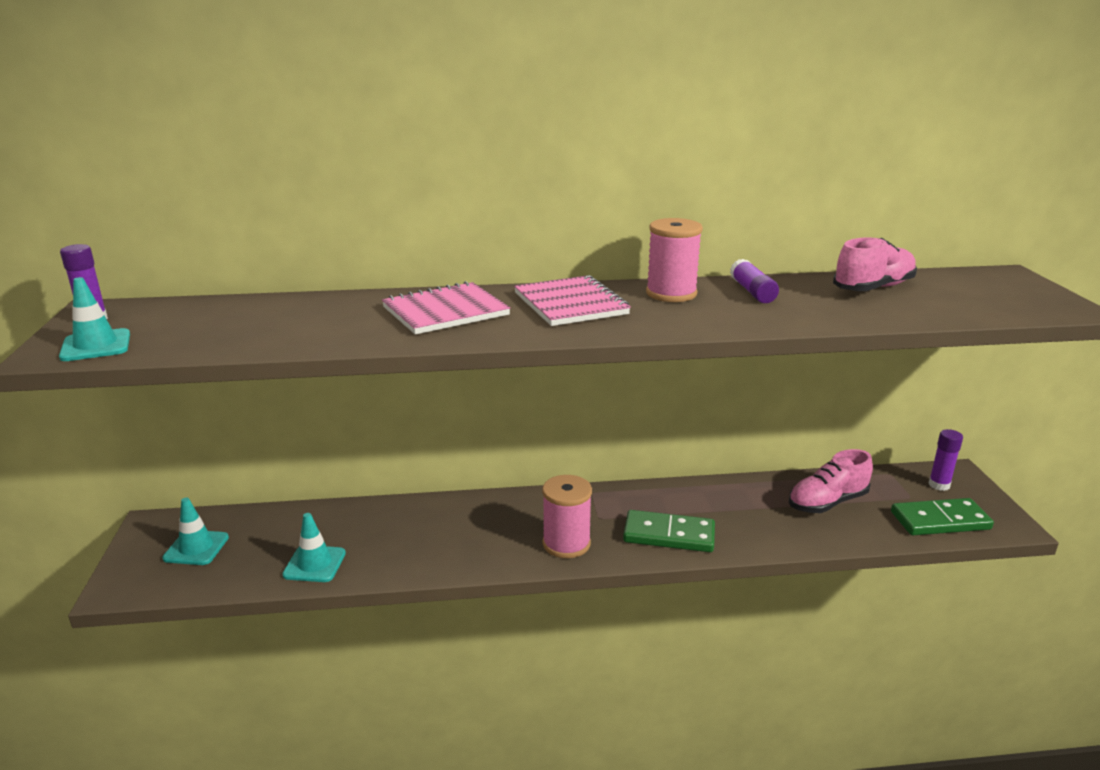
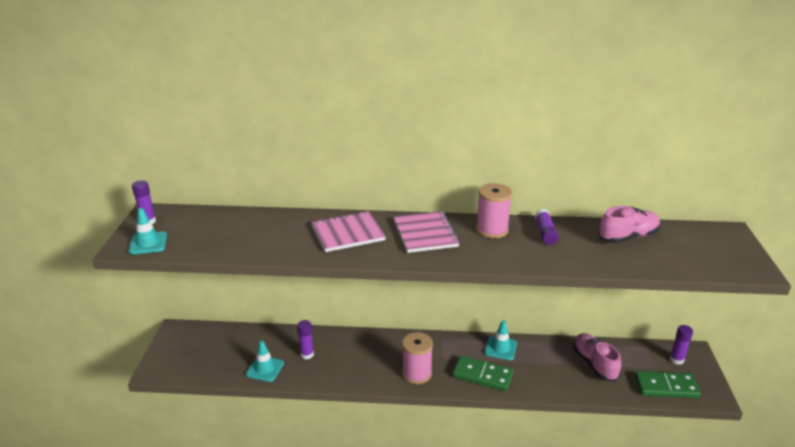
camera: 10 degrees right, 5 degrees up
(196, 548) = (199, 349): turquoise traffic cone -> turquoise traffic cone (500, 348)
(382, 536) = (307, 354): none -> purple glue stick
(827, 502) = (594, 364): pink shoe -> pink shoe turned 90 degrees clockwise

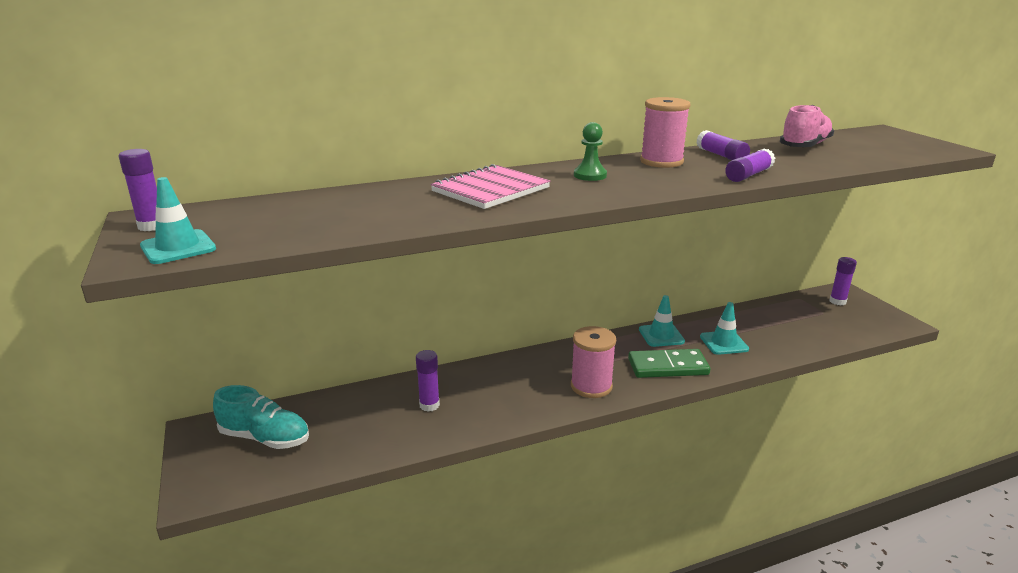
camera: 25 degrees left, 5 degrees down
(206, 347) = (265, 438): none -> turquoise shoe
(265, 369) = (381, 438): turquoise traffic cone -> turquoise traffic cone (723, 343)
(425, 233) = (590, 175): pink notebook -> green pawn
(537, 261) = (748, 175): none -> purple glue stick
(594, 364) = (769, 325): pink shoe -> none
(666, 387) = (854, 326): green domino -> none

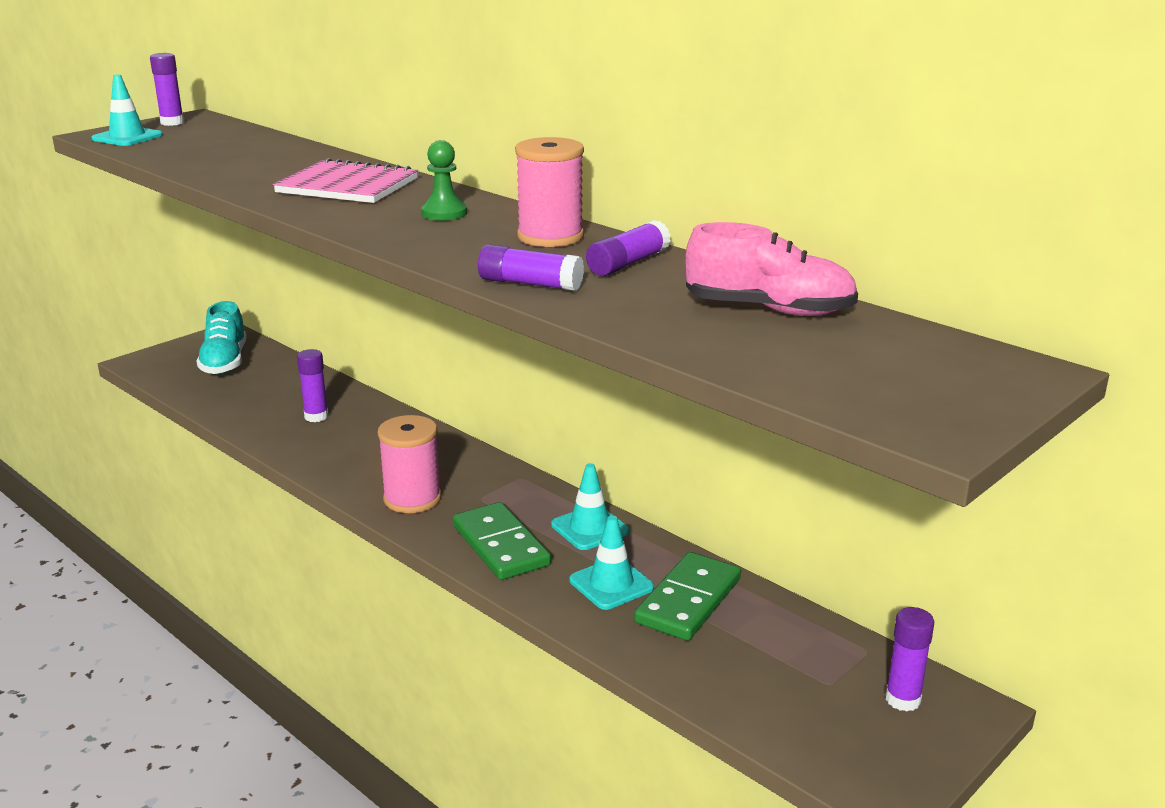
camera: 65 degrees right, 0 degrees up
(747, 327) = (688, 601): none -> green domino

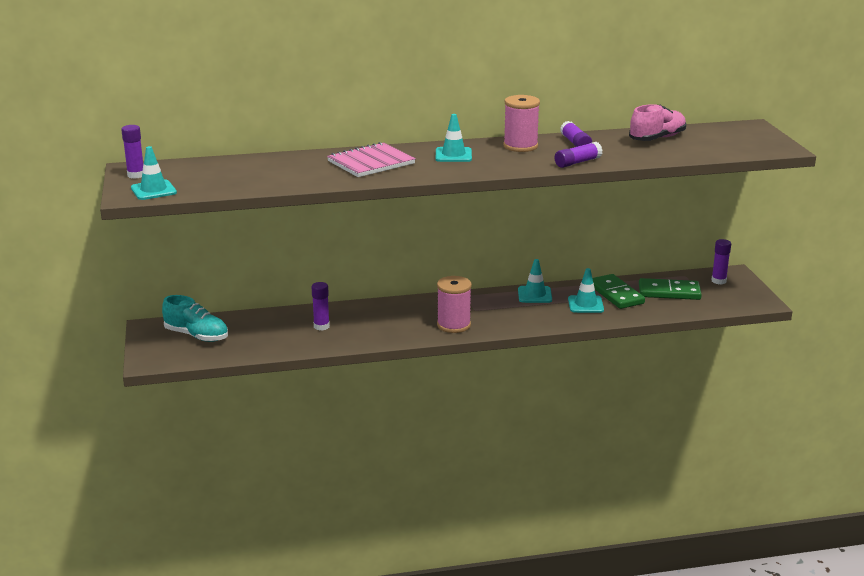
camera: 55 degrees left, 0 degrees up
(444, 213) = (453, 155): green pawn -> turquoise traffic cone
(501, 545) = (525, 317): green domino -> green domino (669, 292)

